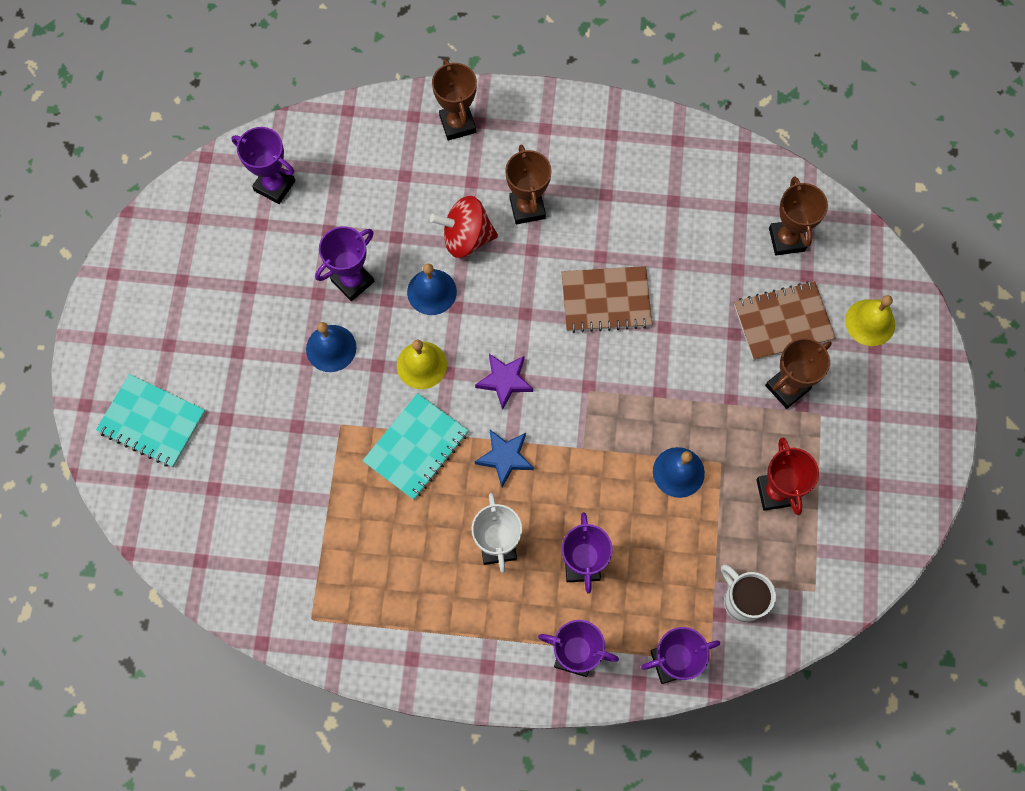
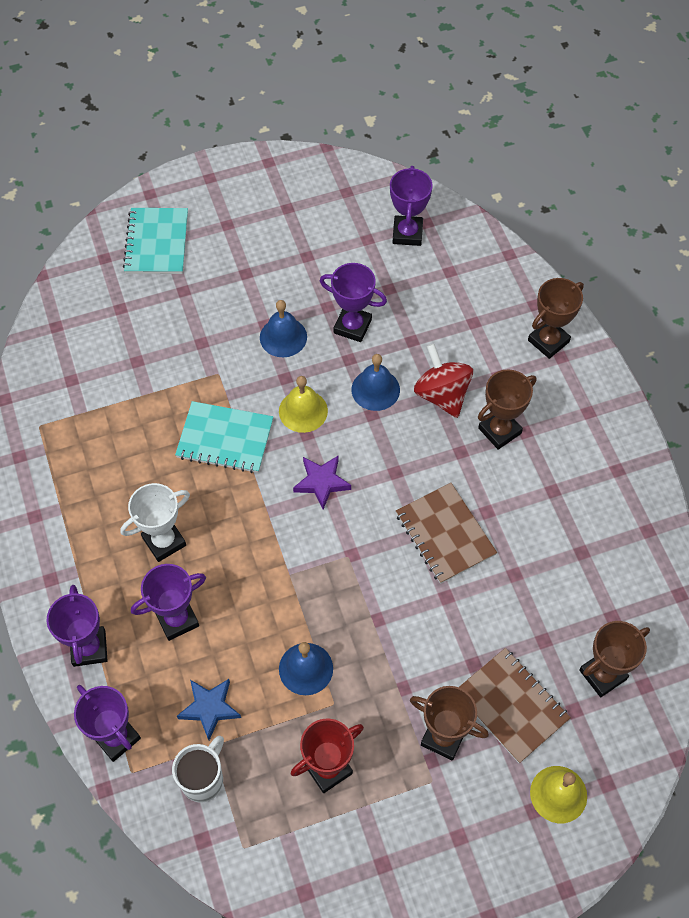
camera: 65 degrees right, 10 degrees down
(505, 458) = (249, 513): blue star -> blue star (209, 708)

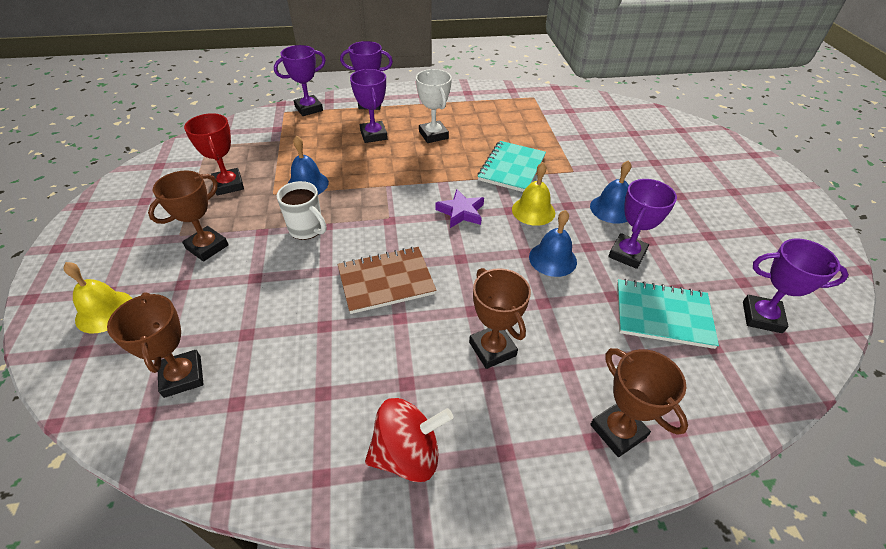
camera: 100 degrees right, 15 degrees down
(157, 243) = (702, 153): turquoise notebook -> turquoise notebook (663, 315)
(203, 779) = (261, 135): white mug -> white mug (307, 229)
(209, 708) = (305, 142): blue star -> none
(442, 394) = (543, 308): red spinning top -> red spinning top (407, 454)
(511, 706) = (202, 295): brown notebook -> none

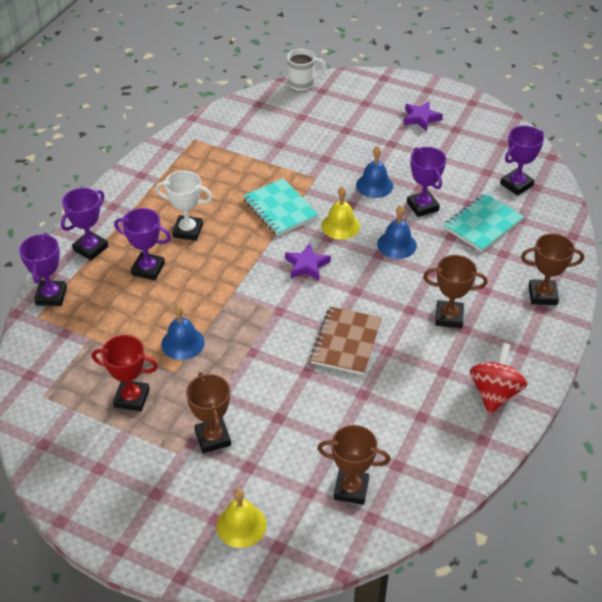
camera: 55 degrees left, 0 degrees up
(307, 229) = (247, 365): white mug -> white mug (302, 84)
(742, 199) = (421, 118): none -> purple star

